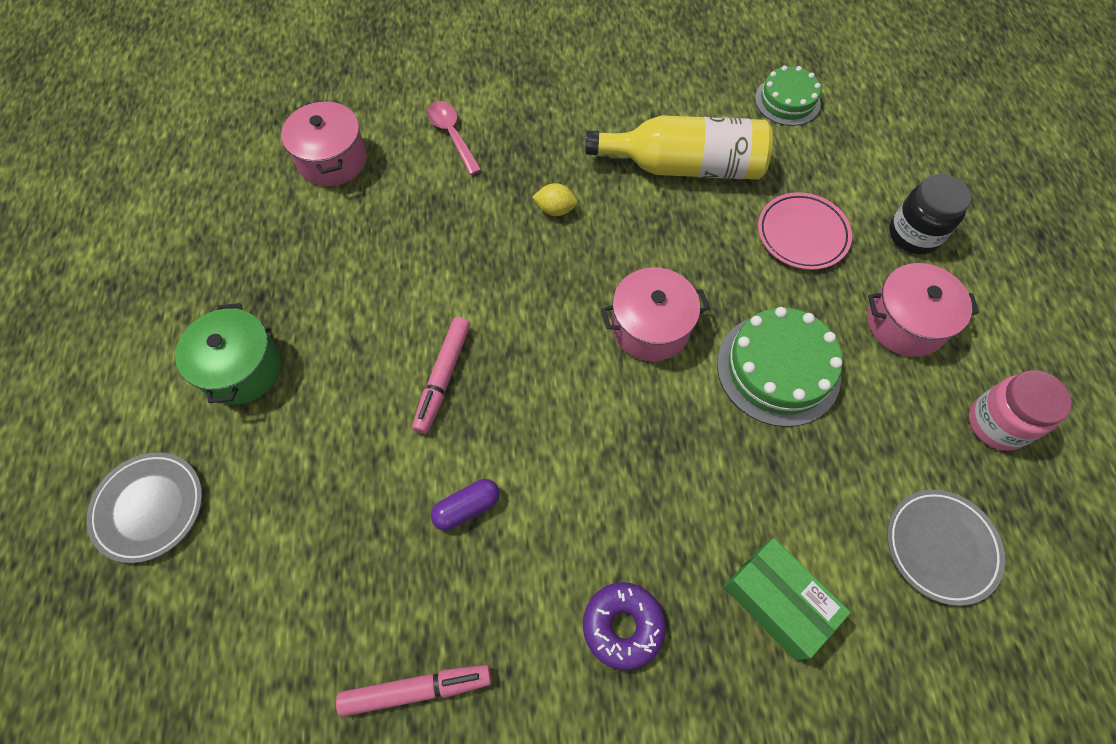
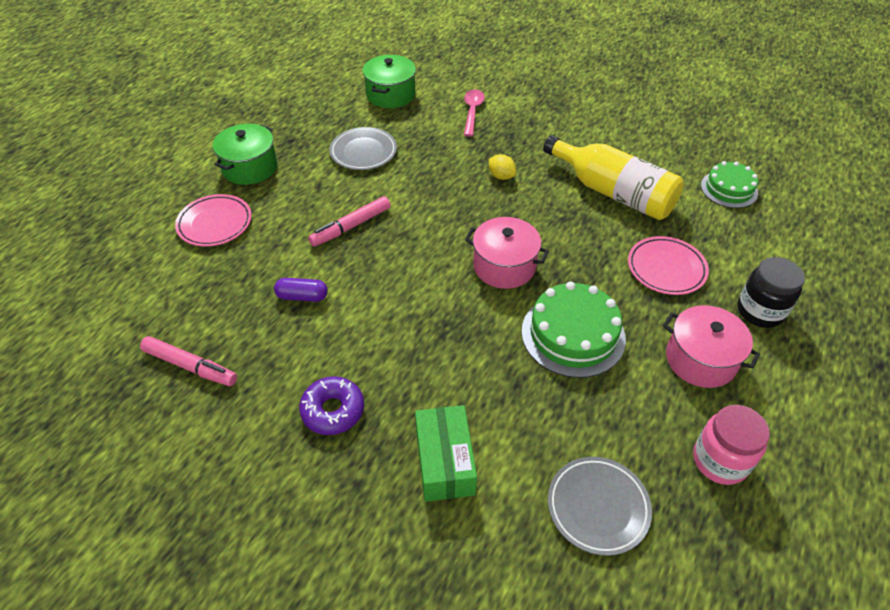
camera: 35 degrees right, 15 degrees down
(149, 508) = (147, 205): grey plate -> grey plate (363, 152)
(269, 477) = (215, 224): none -> pink plate
(332, 160) = (390, 95): pink pot -> green pot

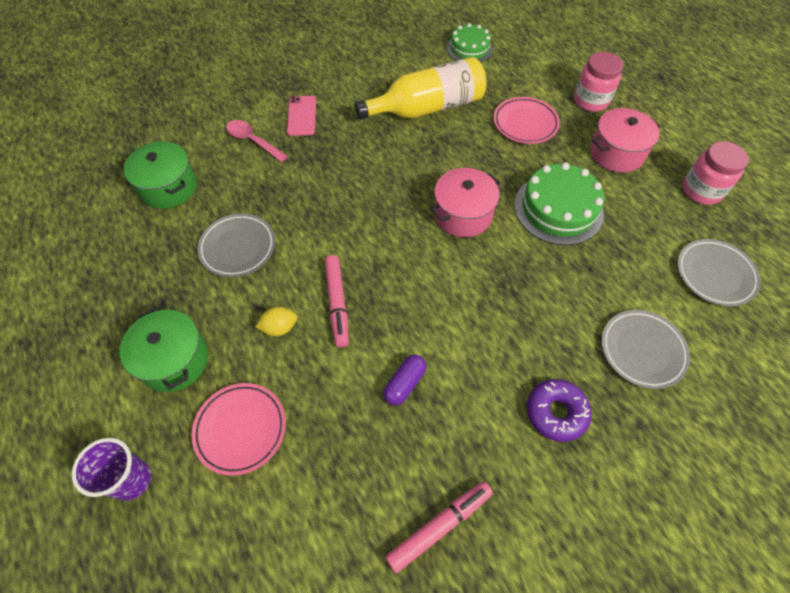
camera: 60 degrees left, 10 degrees up
(155, 192) = (132, 480): none -> purple cup
(445, 461) = (642, 350): green box -> grey plate
(501, 176) = (355, 164): yellow lemon -> yellow lemon (279, 328)
(525, 124) = (302, 116): none -> pink phone
(760, 311) = (590, 101): black jar -> pink jar

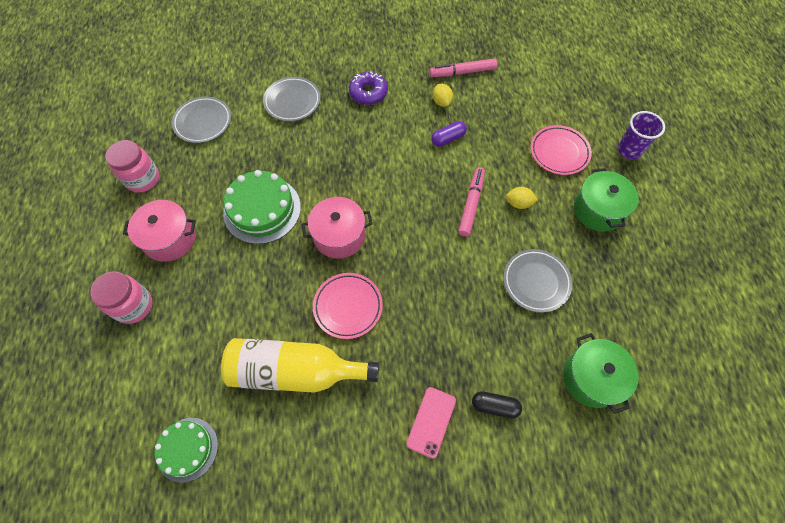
camera: 155 degrees left, 5 degrees up
(253, 141) = (494, 406): pink spoon -> black capsule
(443, 445) = (441, 102): none -> yellow lemon
(525, 123) = (217, 306): pink plate -> pink plate (348, 306)

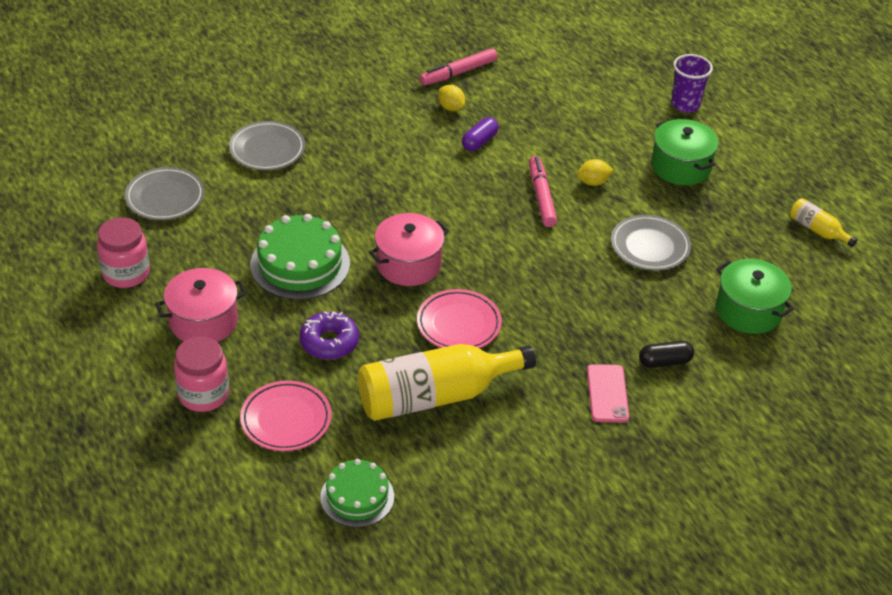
camera: 25 degrees left, 20 degrees down
(368, 93) = (357, 119): purple donut -> purple donut (329, 342)
(559, 152) = (611, 124): pink plate -> pink plate (286, 420)
(691, 313) = (817, 230): none -> yellow bottle

